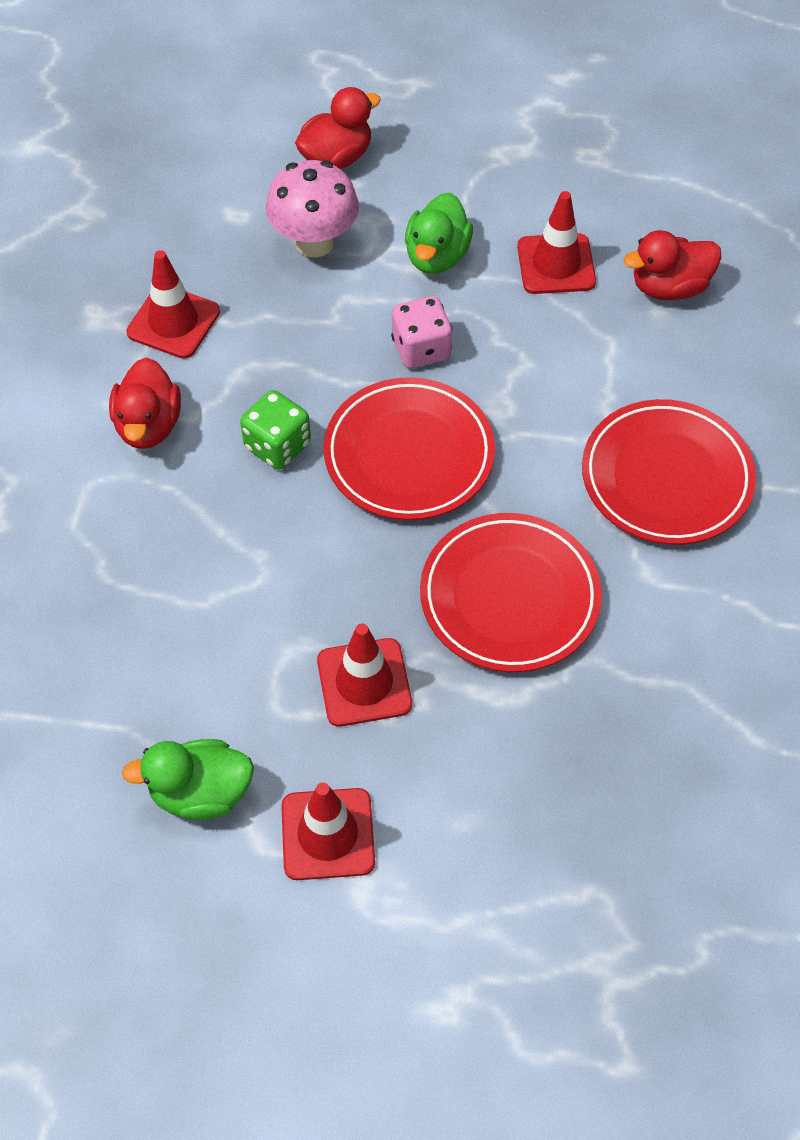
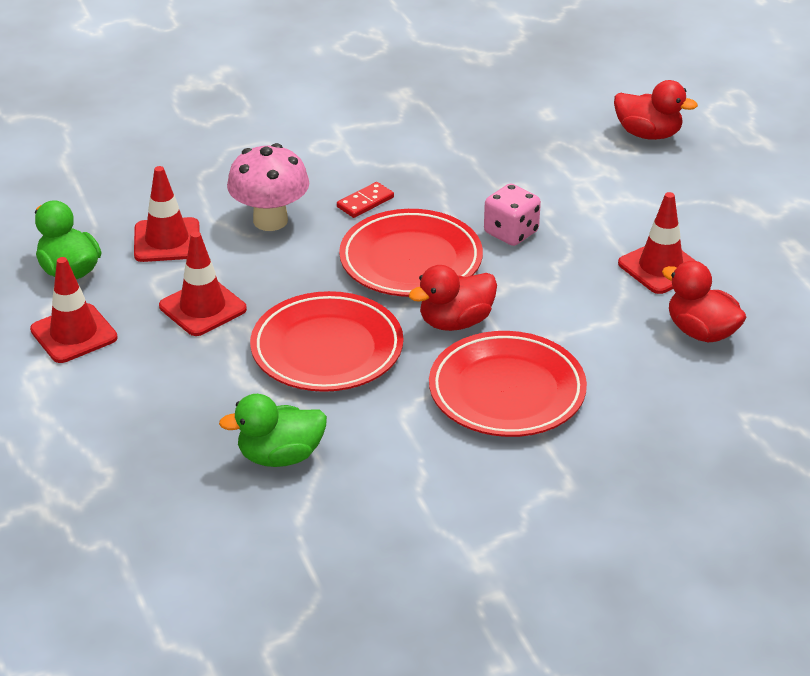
camera: 60 degrees right, 20 degrees down
(148, 425) = (333, 146): red duck -> red duck (455, 322)
(173, 322) = (427, 124): red traffic cone -> red traffic cone (167, 240)
(277, 446) = (365, 202): green dice -> red domino
(314, 242) = (558, 153): pink mushroom -> pink mushroom (270, 220)
(437, 256) = (605, 210): green duck -> green duck (280, 456)

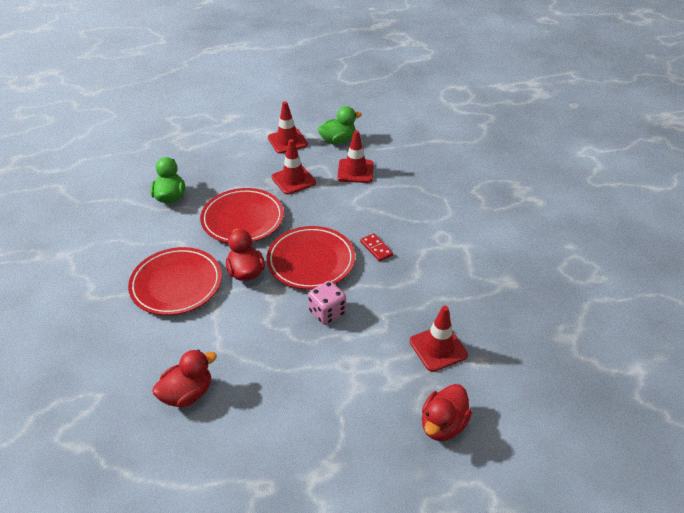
camera: 100 degrees right, 5 degrees up
(270, 220) = (365, 208): pink mushroom -> none
(660, 267) = (265, 388): red traffic cone -> red traffic cone (438, 348)

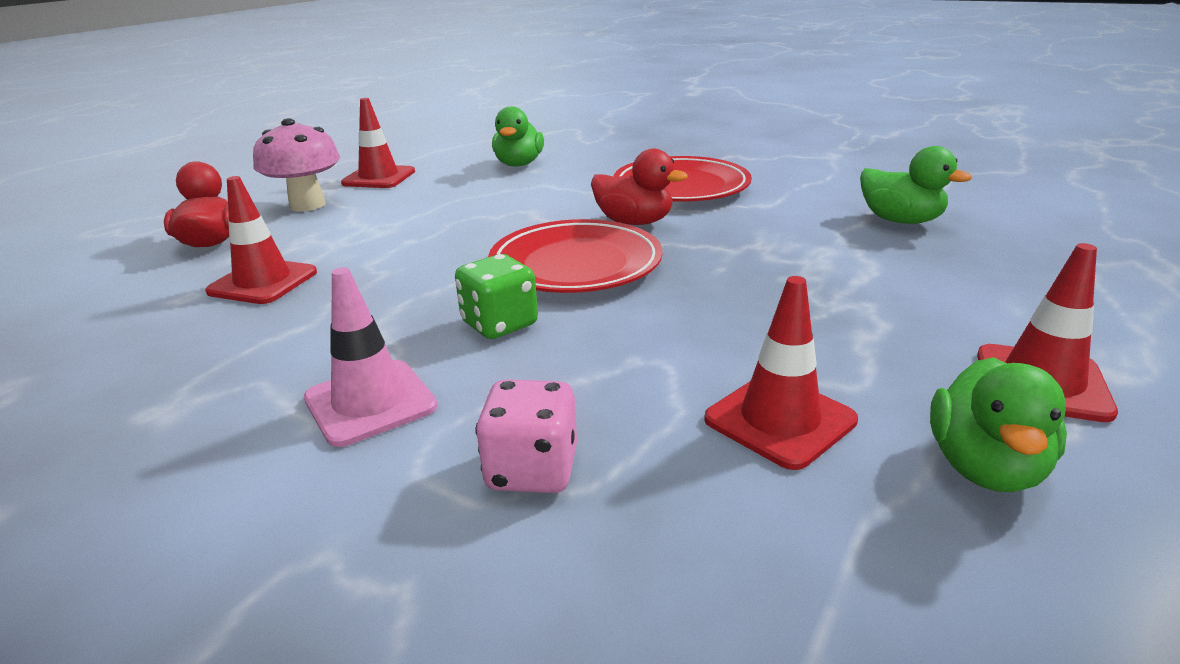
camera: 135 degrees right, 15 degrees down
(187, 393) = (519, 164): red duck -> green duck
(243, 219) = (761, 250): red plate -> none
(293, 180) = (834, 328): red traffic cone -> red traffic cone (379, 177)
(327, 312) = (468, 242): pink dice -> pink dice (532, 470)
(359, 440) = (307, 205): none -> pink mushroom
(376, 248) = (499, 324): red domino -> green dice
(444, 242) = (370, 402): none -> pink traffic cone

